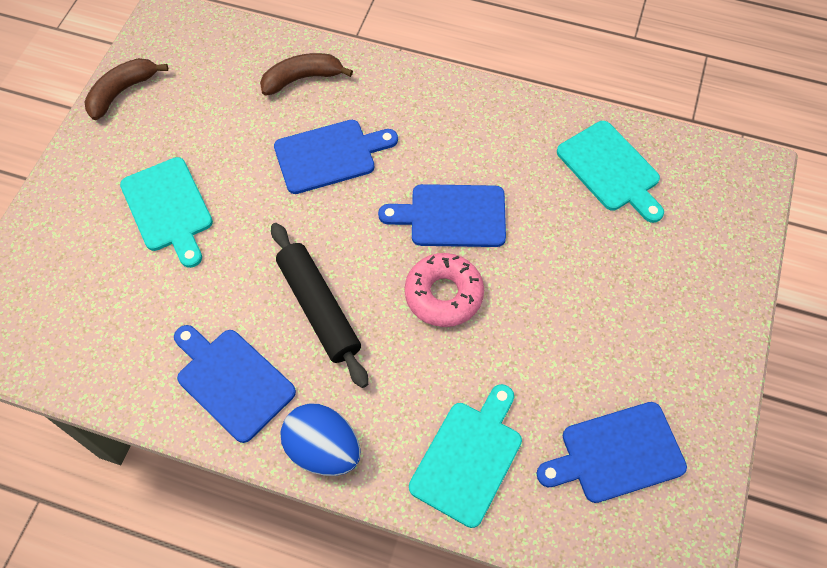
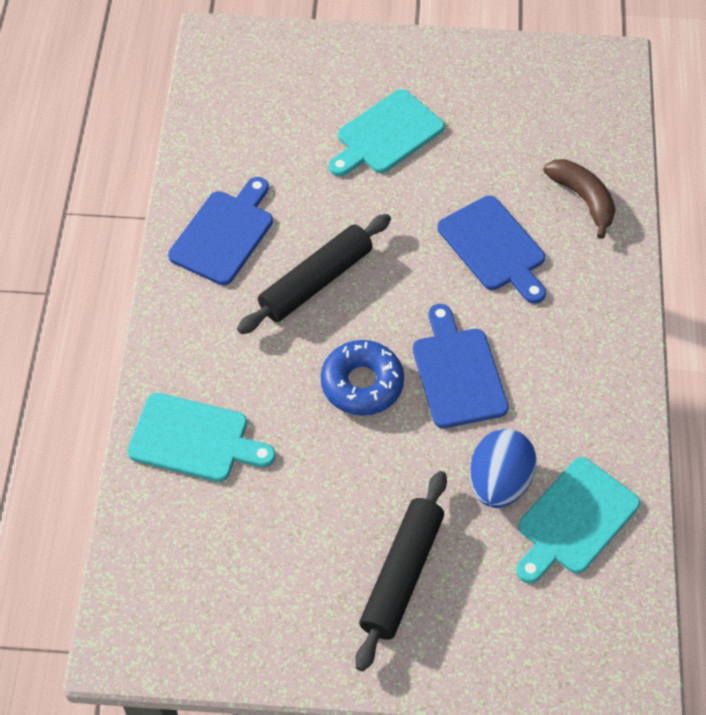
camera: 75 degrees right, 5 degrees down
(122, 92) = (506, 58): brown banana -> none
(323, 449) = (176, 320): blue egg -> blue egg (499, 483)
(443, 294) = (362, 384): pink donut -> blue donut
(616, 454) = (227, 570): blue cutting board -> none
(641, 307) = (402, 574): none -> black rolling pin

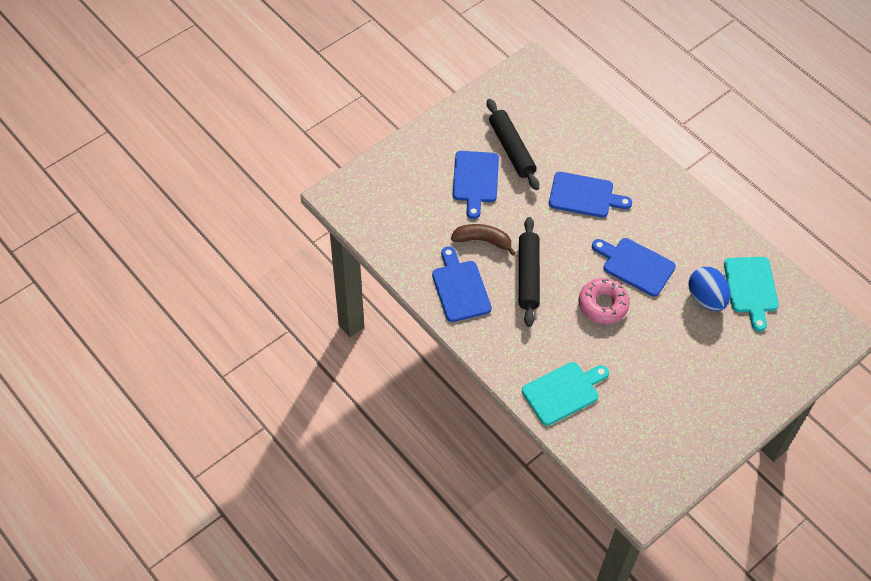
camera: 45 degrees left, 0 degrees up
(362, 384) = (603, 305): blue donut -> pink donut
(386, 135) = (475, 180): turquoise cutting board -> blue cutting board
(402, 574) = (714, 371): black rolling pin -> black rolling pin (511, 149)
(583, 199) = (595, 142): brown banana -> brown banana (483, 241)

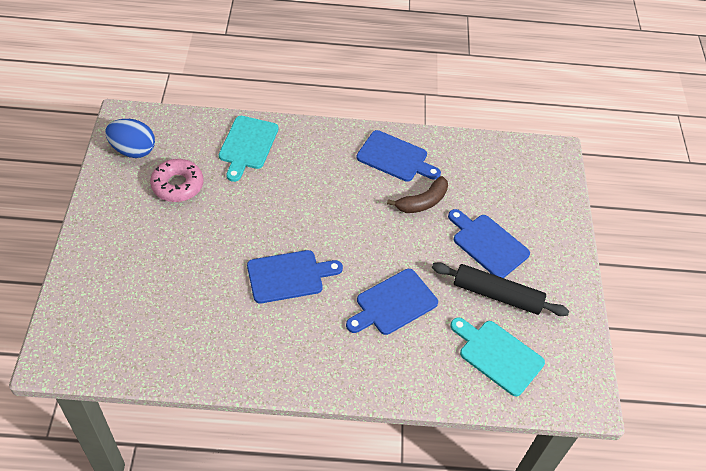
camera: 130 degrees right, 5 degrees down
(528, 276) = (360, 203): black rolling pin -> none
(603, 305) = (282, 224): pink donut -> pink donut (177, 185)
(706, 298) = (203, 294): blue egg -> blue egg (133, 150)
(751, 288) = (171, 336): turquoise cutting board -> turquoise cutting board (497, 355)

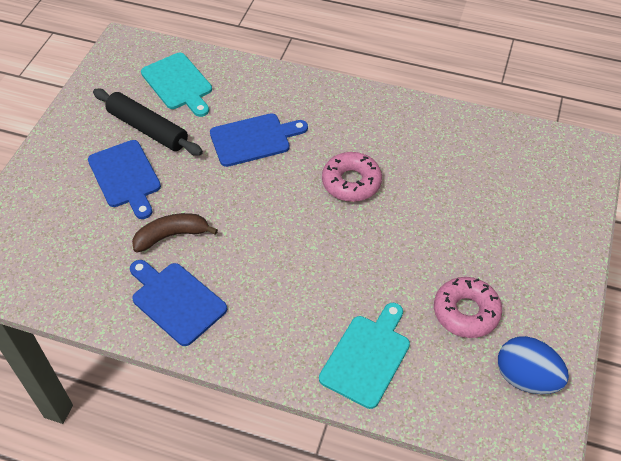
camera: 160 degrees left, 0 degrees up
(289, 276) = (351, 182): blue cutting board -> pink donut

